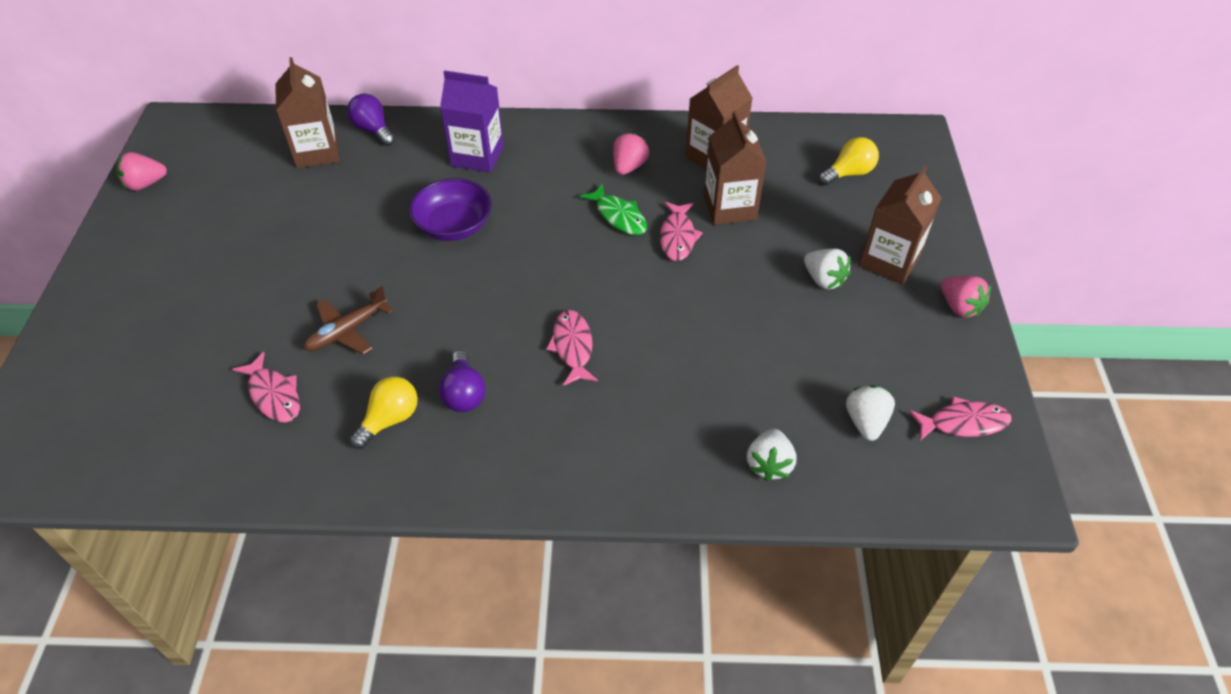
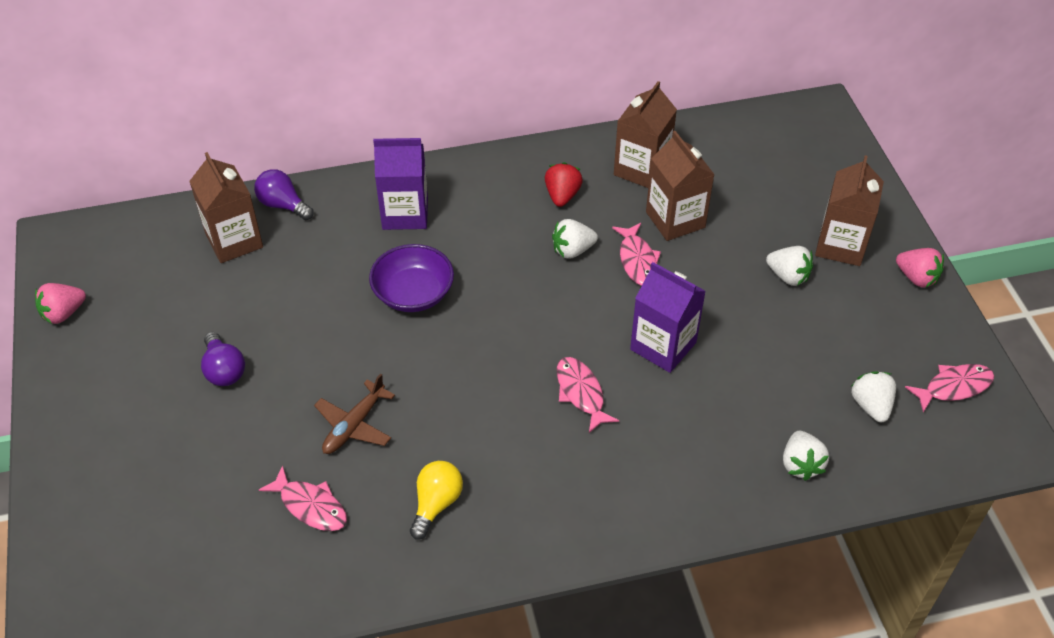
camera: 15 degrees left, 0 degrees up
(464, 394) = (496, 462): purple light bulb -> purple light bulb (224, 370)
(619, 216) = (572, 250): green fish -> white strawberry
(629, 167) = (562, 195): pink strawberry -> red strawberry
(671, 320) = (663, 346): none -> purple carton
(849, 173) = (774, 162): yellow light bulb -> none

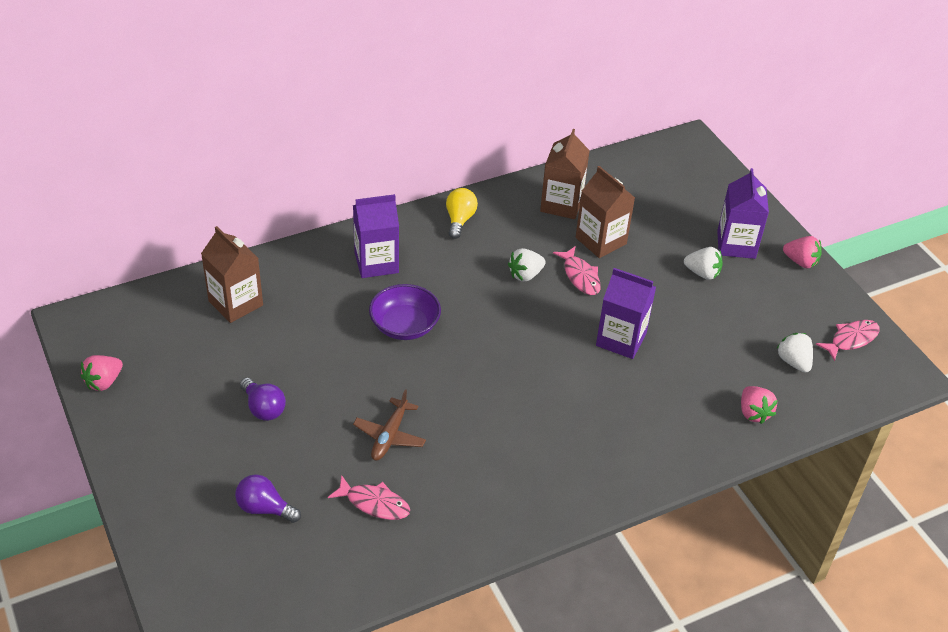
camera: 15 degrees left, 5 degrees down
(283, 205) = (268, 269): purple light bulb -> purple light bulb (264, 508)
(436, 504) = (477, 486): yellow light bulb -> yellow light bulb (459, 220)
(562, 195) = (503, 233): red strawberry -> none
(581, 393) = (567, 384): pink fish -> none
(800, 464) = (753, 413): white strawberry -> pink strawberry
(840, 245) = (736, 244): brown carton -> purple carton

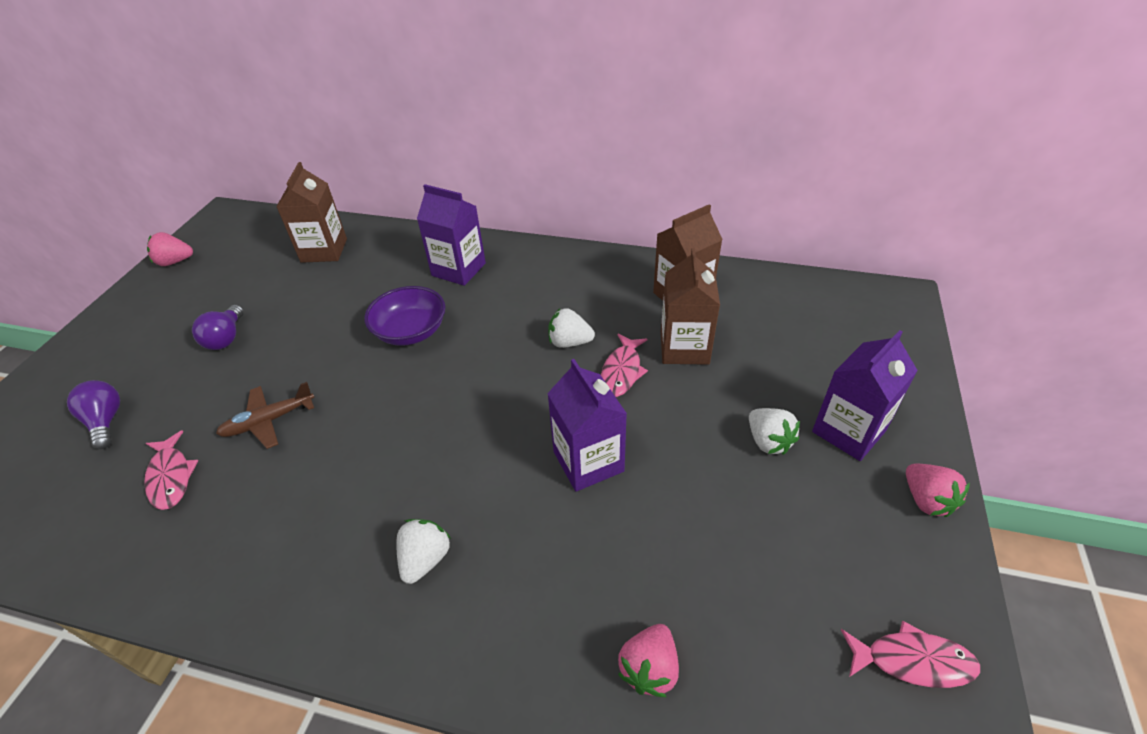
camera: 45 degrees right, 0 degrees up
(459, 220) = (570, 267): yellow light bulb -> none
(793, 362) = (783, 633): white strawberry -> white strawberry (425, 559)

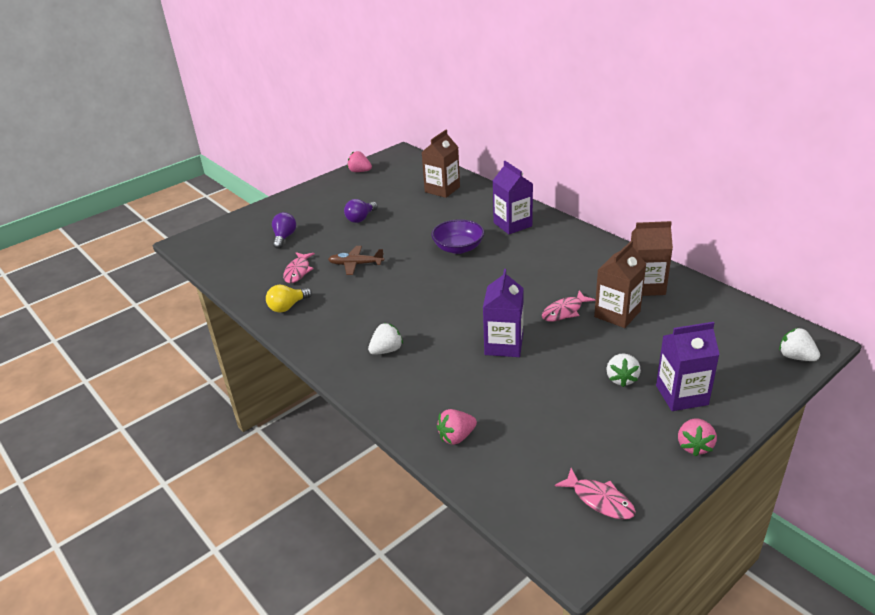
camera: 35 degrees right, 10 degrees down
(192, 557) = (288, 307): none -> yellow light bulb
(569, 342) = (546, 285): white strawberry -> white strawberry (795, 357)

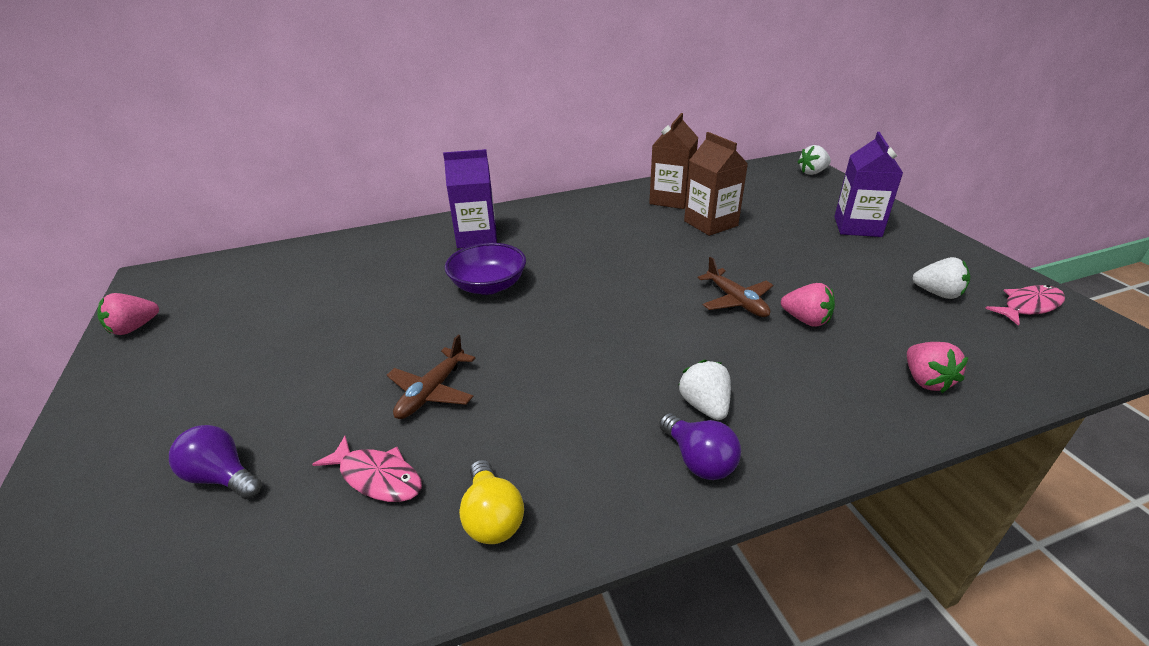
camera: 70 degrees left, 0 degrees up
(361, 218) = (292, 358): purple light bulb -> purple light bulb (698, 460)
(442, 189) = (320, 265): brown carton -> none
(503, 345) = (736, 301): purple carton -> brown plane
(564, 311) = (688, 249): pink fish -> none
(621, 379) = (825, 247): white strawberry -> white strawberry (937, 293)
(694, 446) = (935, 240): pink strawberry -> pink strawberry (806, 320)

